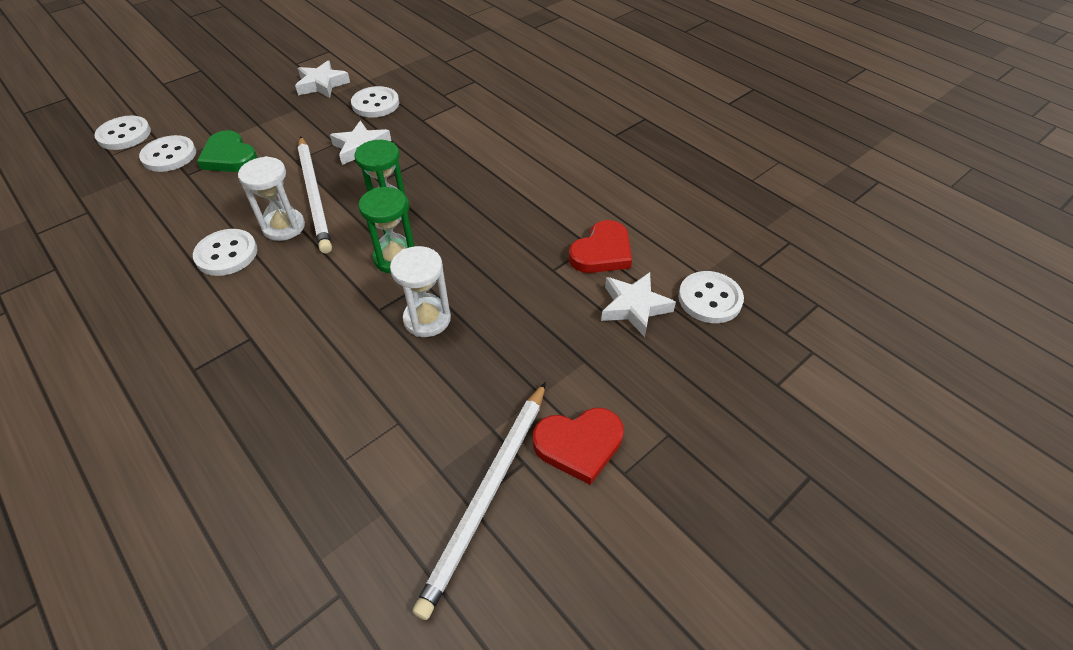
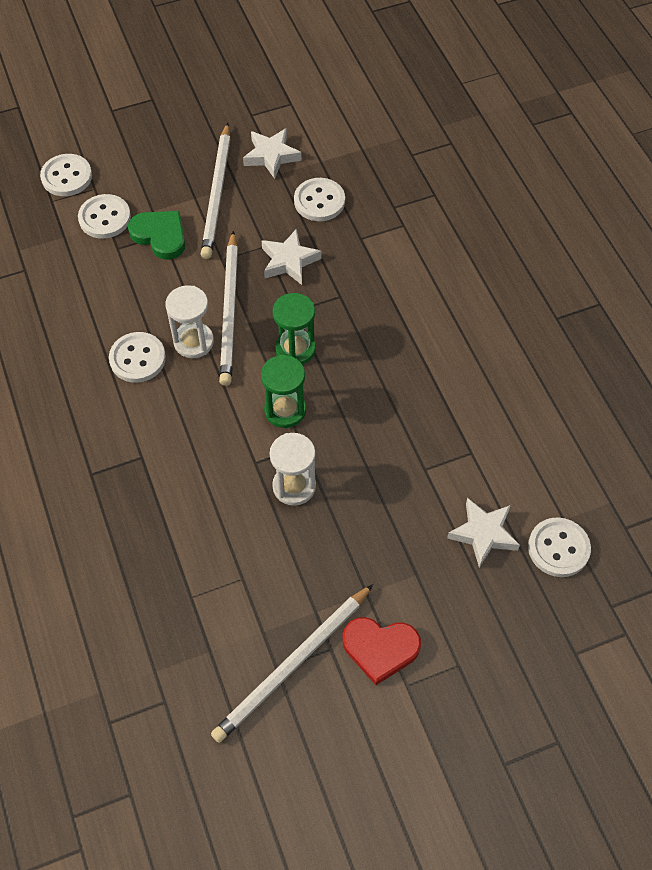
camera: 20 degrees right, 10 degrees up
(229, 156) = (160, 236): green heart -> green heart turned 150 degrees clockwise
(278, 118) = (217, 194): none -> white pencil
(602, 252) = (479, 464): red heart -> none

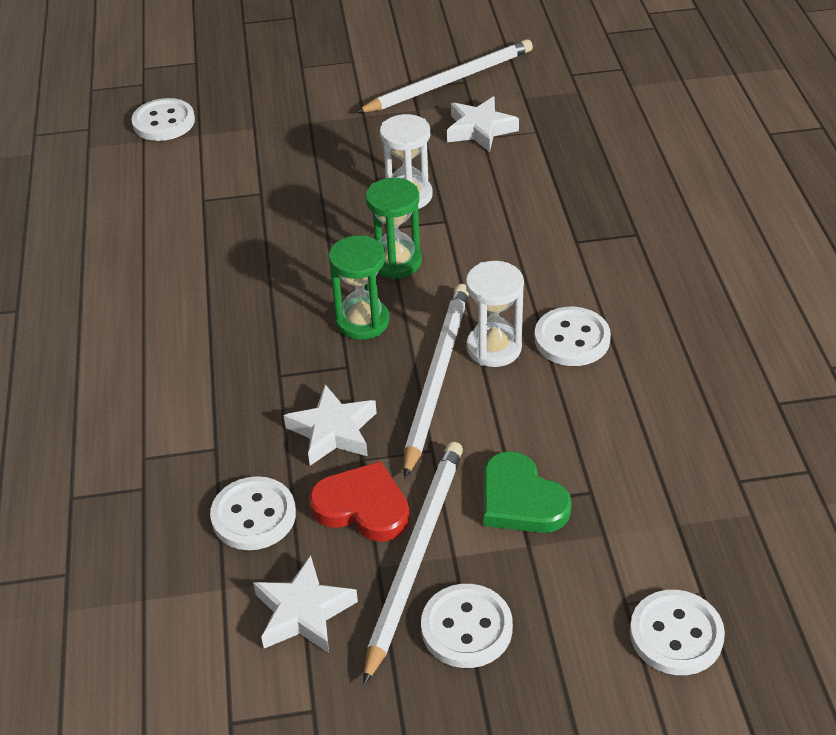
camera: 165 degrees left, 15 degrees down
(105, 218) = (609, 544): white button -> white button (466, 628)
(380, 649) = (366, 82): red heart -> red heart (362, 507)
(483, 534) = (229, 139): white star -> white star (480, 129)

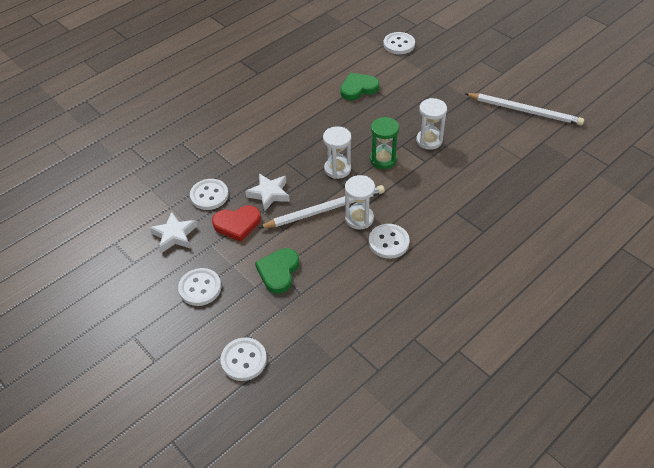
camera: 55 degrees right, 5 degrees up
(208, 211) = (358, 88): none -> green heart
(362, 321) = (337, 169): green hourglass -> white hourglass
(362, 507) = (237, 224): red heart -> red heart turned 90 degrees clockwise
(415, 556) = (224, 253): white pencil -> none
(480, 129) = (500, 139): white star -> none

